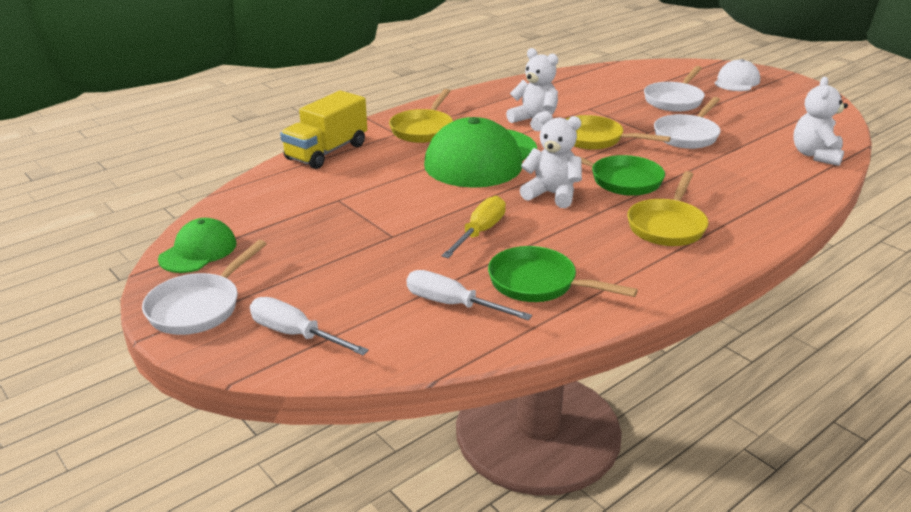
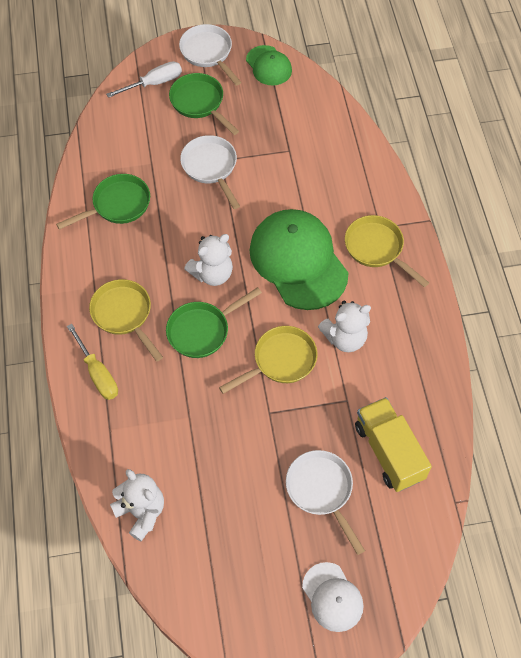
camera: 120 degrees right, 30 degrees up
(307, 281) = (199, 103): none -> green pan
(326, 152) = (371, 170): yellow truck -> yellow truck (389, 452)
(452, 304) = (129, 156): white screwdriver -> none
(480, 232) = (193, 206): yellow screwdriver -> yellow screwdriver (98, 373)
(687, 135) = (242, 440): white pan -> white pan (211, 167)

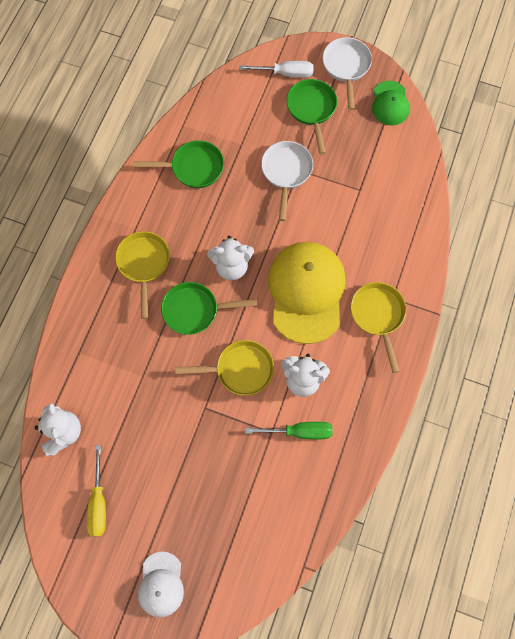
camera: 30 degrees right, 10 degrees up
(98, 373) = (96, 302): yellow screwdriver -> yellow screwdriver (98, 502)
(298, 261) = (306, 292): green cap -> yellow cap
(321, 491) = (205, 495): white pan -> none
(372, 385) = (299, 432): none -> green screwdriver
(389, 452) = (277, 494): yellow truck -> none

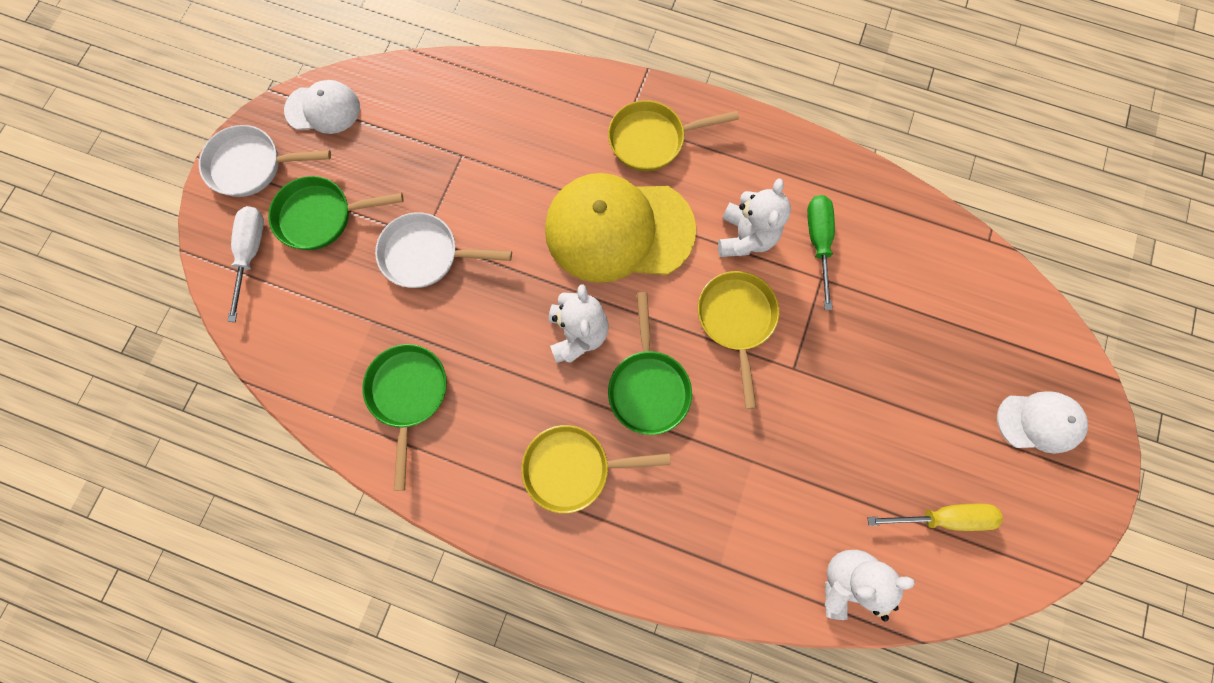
camera: 90 degrees left, 5 degrees up
(390, 103) = (323, 109): green cap -> white cap

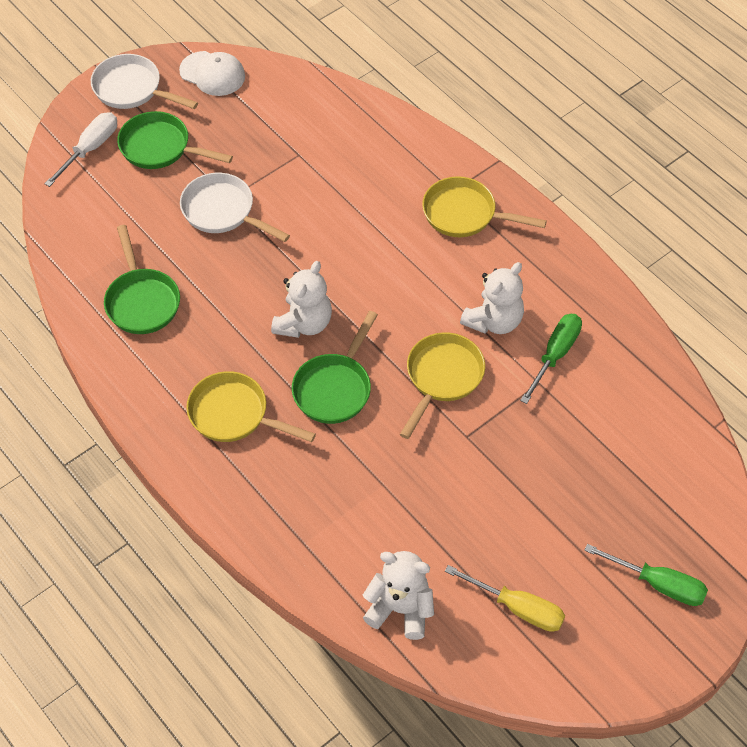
camera: 30 degrees right, 20 degrees down
(409, 395) = (142, 301): green pan -> green pan turned 135 degrees clockwise
(618, 230) = (389, 266): yellow cap -> none
(1039, 422) = (658, 584): white cap -> green screwdriver

